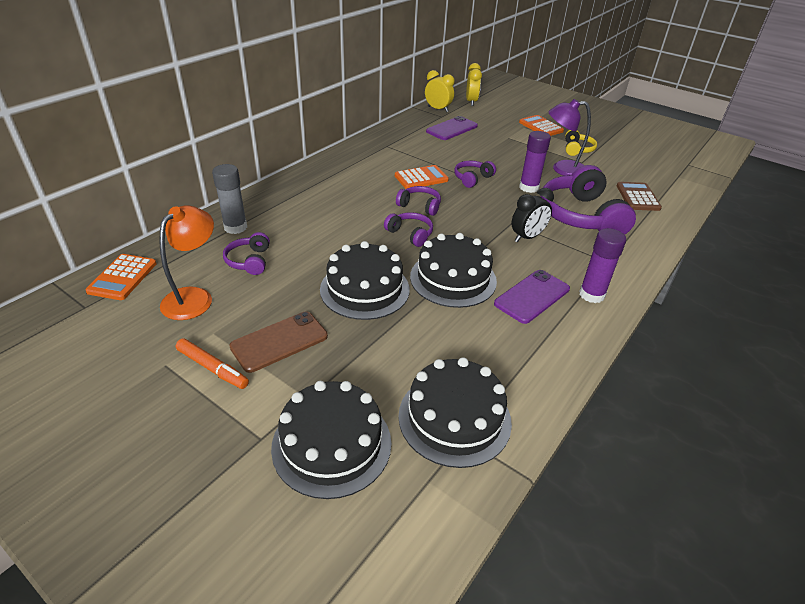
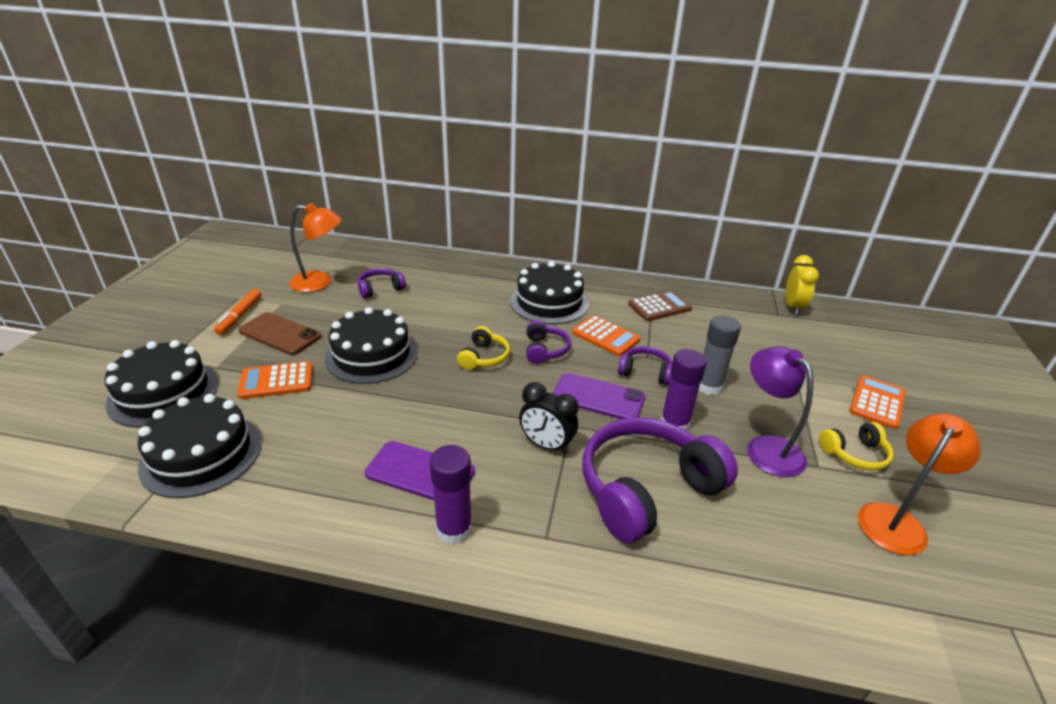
camera: 65 degrees right, 5 degrees down
(122, 277) = (330, 250): orange calculator -> orange calculator (276, 381)
(235, 227) = (424, 268): grey glue stick -> grey glue stick (708, 386)
(410, 234) = (484, 357): purple headphones -> yellow headphones
(452, 129) = (754, 329): purple phone -> purple phone (598, 397)
(453, 278) = (420, 404): black cake -> black cake (549, 302)
(471, 102) = (857, 326): yellow clock -> none
(625, 160) = (896, 520): none -> orange lamp
(638, 197) = (776, 553): brown calculator -> brown calculator (659, 307)

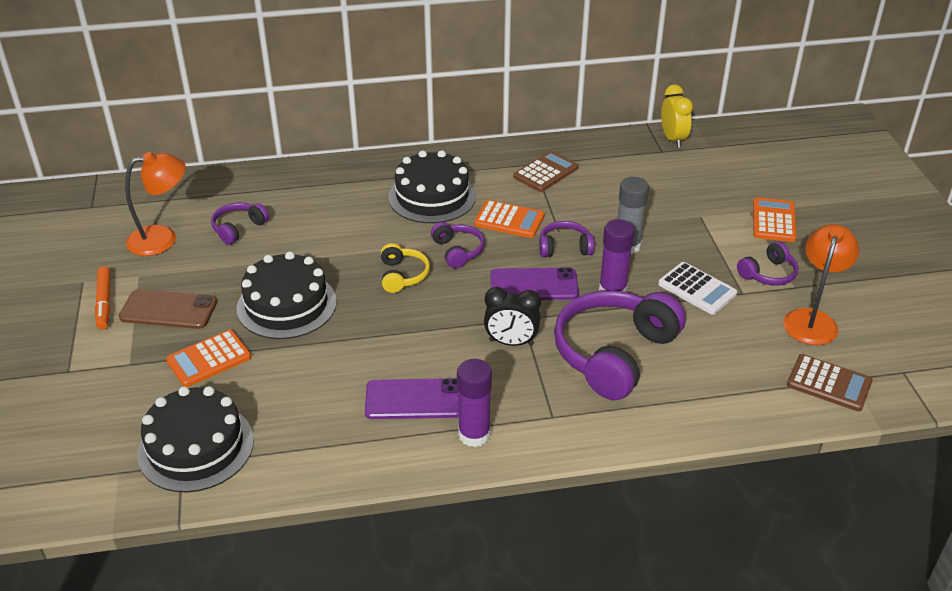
camera: 20 degrees left, 5 degrees up
(164, 393) = (99, 405): black cake -> none
(766, 447) = (697, 289): purple lamp -> white calculator
(855, 454) = (768, 274): yellow headphones -> purple headphones
(899, 609) = (829, 384): none -> brown calculator

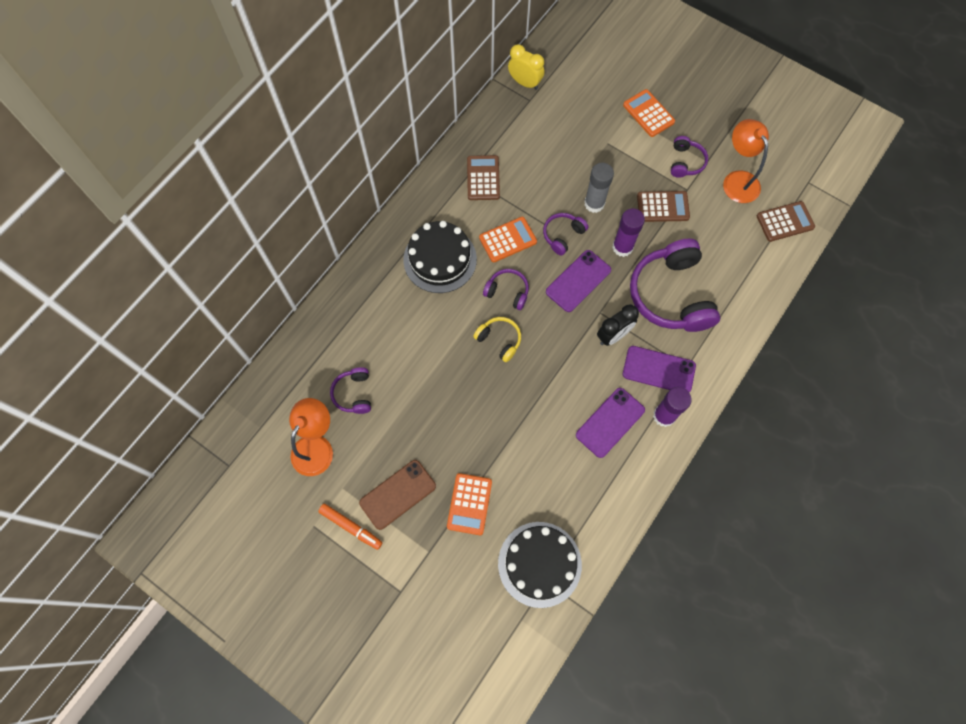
camera: 45 degrees left, 30 degrees up
(286, 305) = (462, 424): black cake -> none
(520, 398) = (658, 370): none -> purple phone
(697, 289) = (663, 207): white calculator -> brown calculator

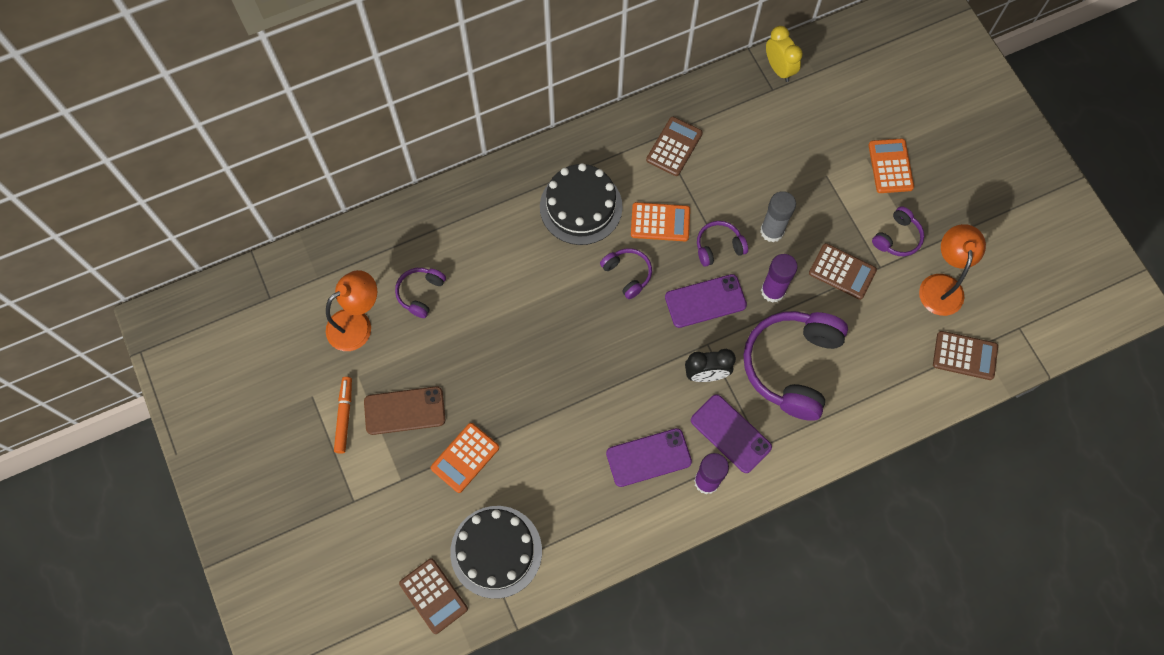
camera: 30 degrees right, 0 degrees up
(351, 527) = (344, 416): orange marker -> orange marker turned 150 degrees counterclockwise
(499, 340) = (590, 317): yellow headphones -> none
(512, 630) = (433, 596): none -> brown calculator

